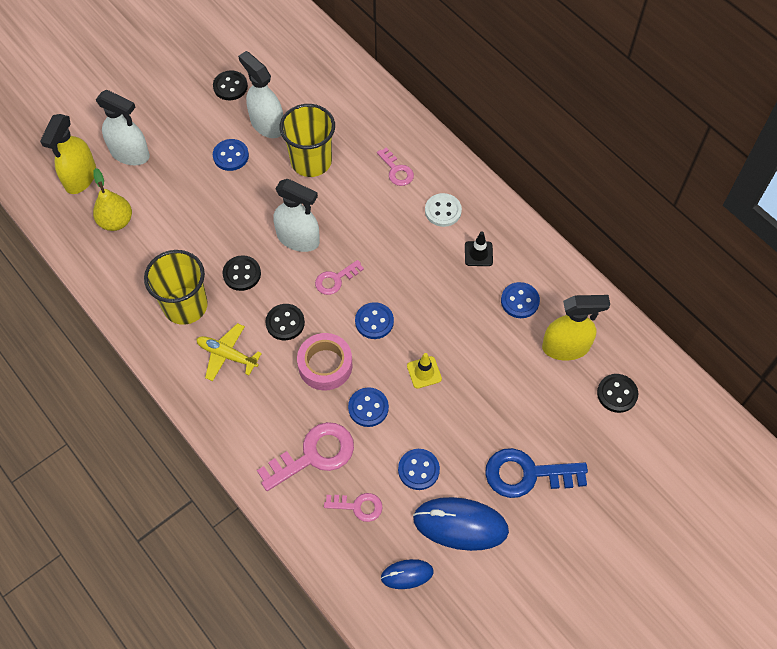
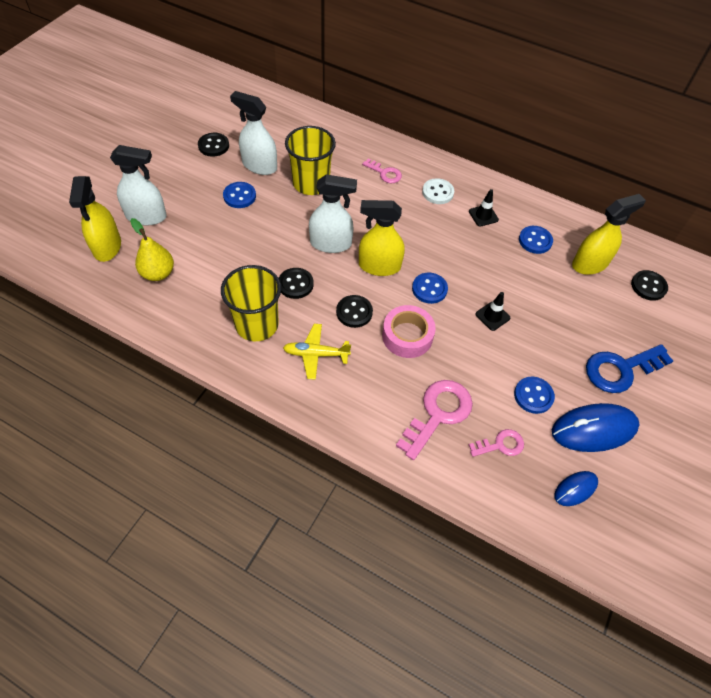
camera: 25 degrees left, 5 degrees down
(335, 279) = (379, 266): pink key -> yellow spray bottle
(368, 408) = (463, 359): blue button -> none
(424, 372) = (492, 316): yellow traffic cone -> black traffic cone

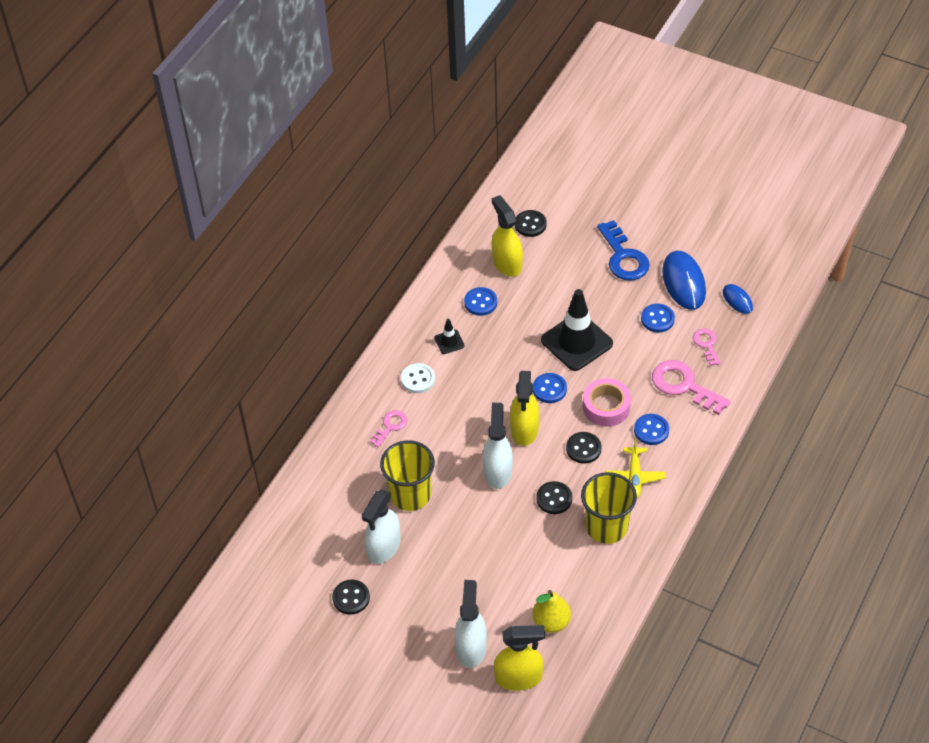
camera: 85 degrees left, 5 degrees down
(239, 196) = (434, 561): blue button -> blue button (651, 430)
(492, 316) = (576, 342): black traffic cone -> black traffic cone, size x2.22

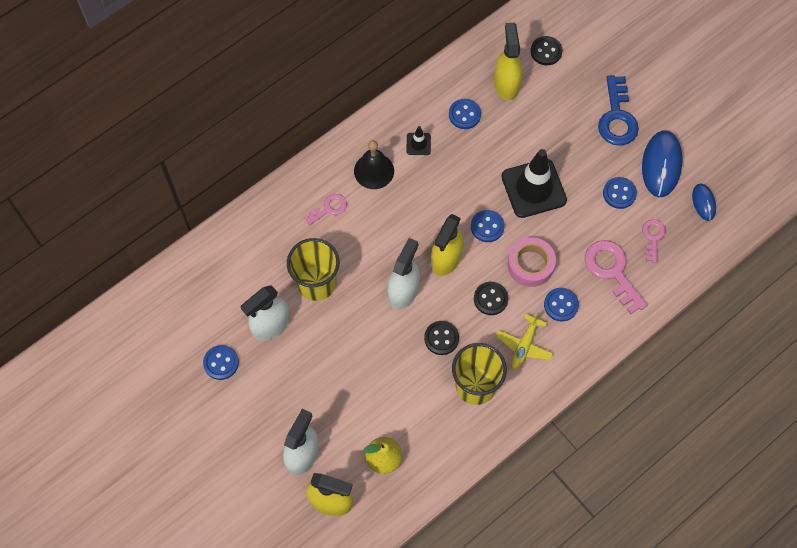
camera: 20 degrees right, 15 degrees up
(351, 598) = (221, 363): black button -> blue button
(418, 379) = (374, 171): white button -> black bell

